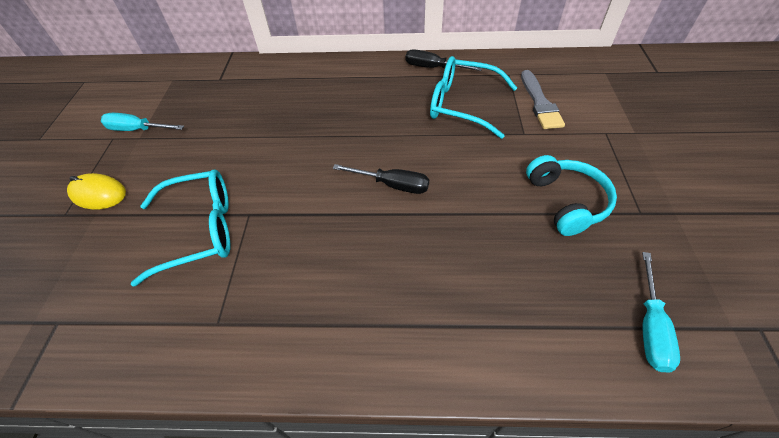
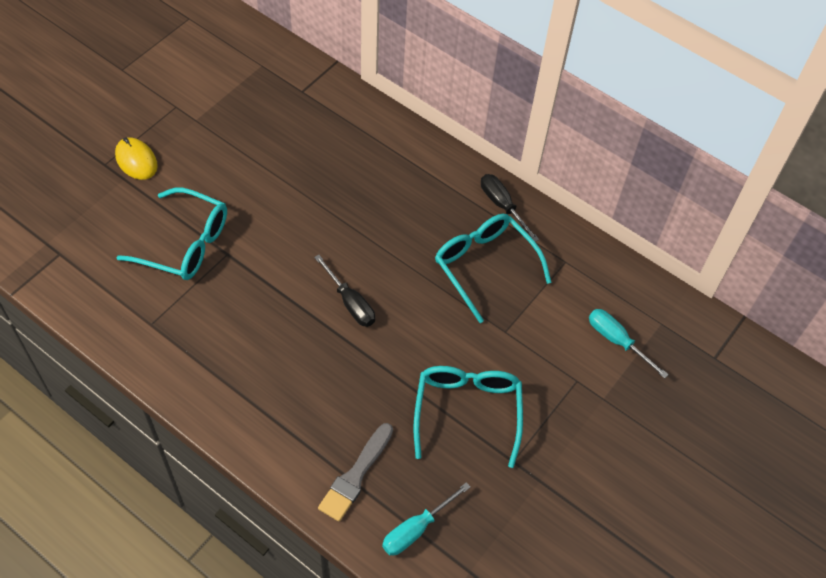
camera: 30 degrees right, 5 degrees up
(137, 130) = (199, 110): turquoise screwdriver -> turquoise screwdriver (617, 341)
(540, 103) = (556, 312): grey brush -> grey brush (356, 475)
(567, 201) = (467, 412): turquoise headphones -> turquoise glasses

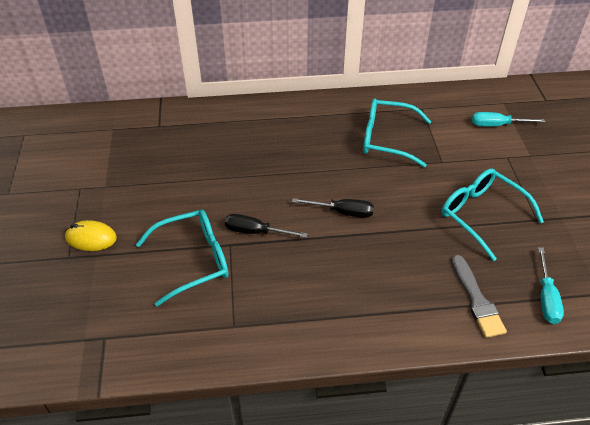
camera: 40 degrees left, 10 degrees down
(502, 206) = (354, 105): black screwdriver -> black screwdriver (255, 232)

